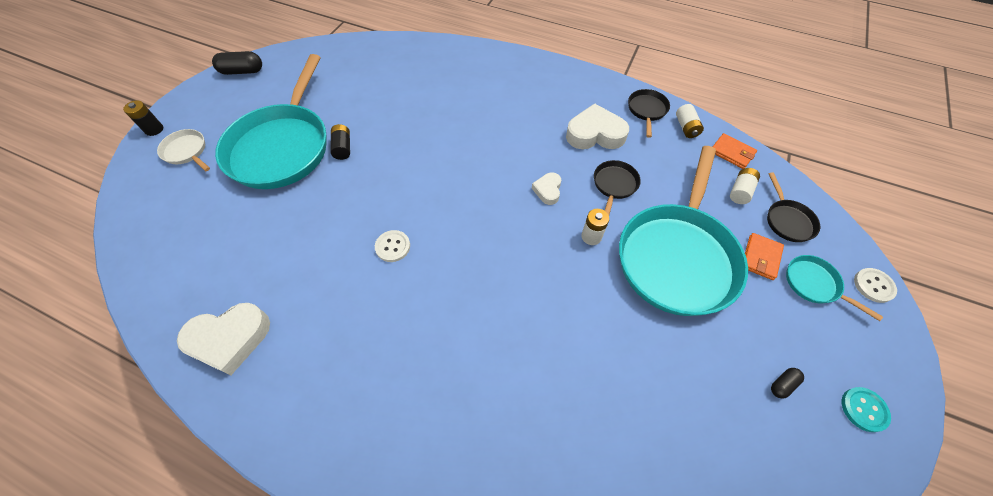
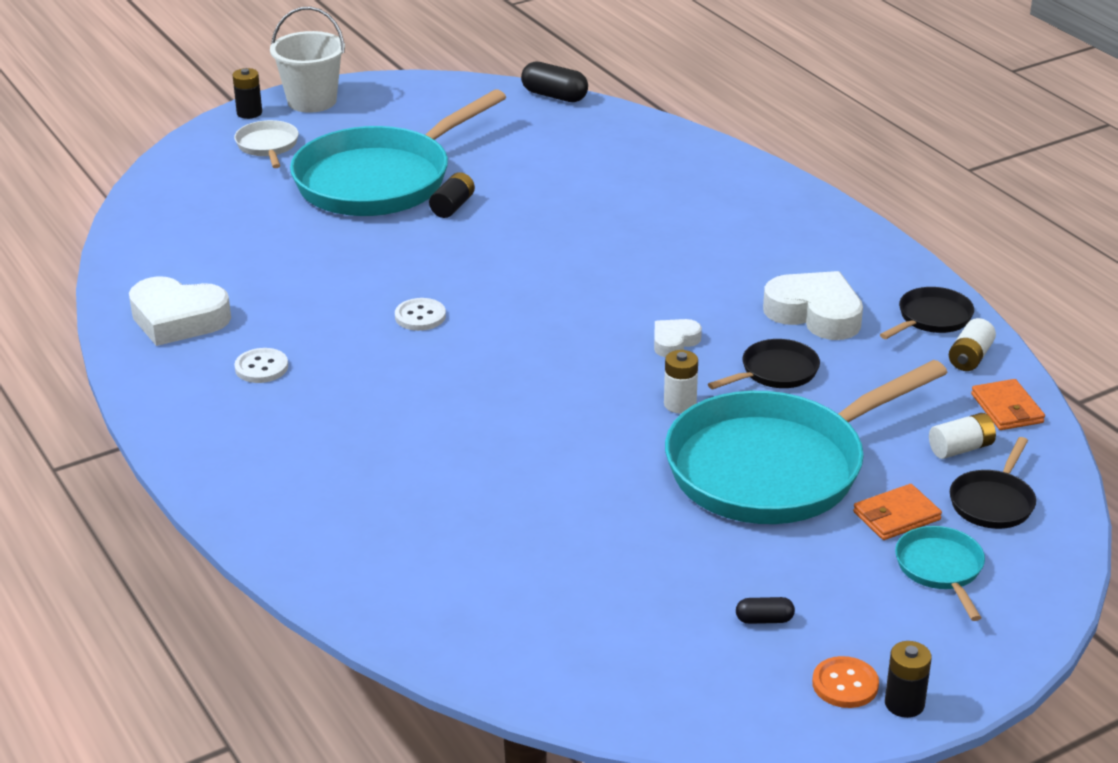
camera: 35 degrees right, 25 degrees down
(191, 103) = (312, 101): none -> white bucket
(242, 71) = (401, 88): black capsule -> black capsule (554, 96)
(864, 409) = (845, 684): turquoise button -> orange button
(873, 286) = (1032, 608): white button -> white button (261, 367)
(900, 404) = (904, 704): none -> black battery

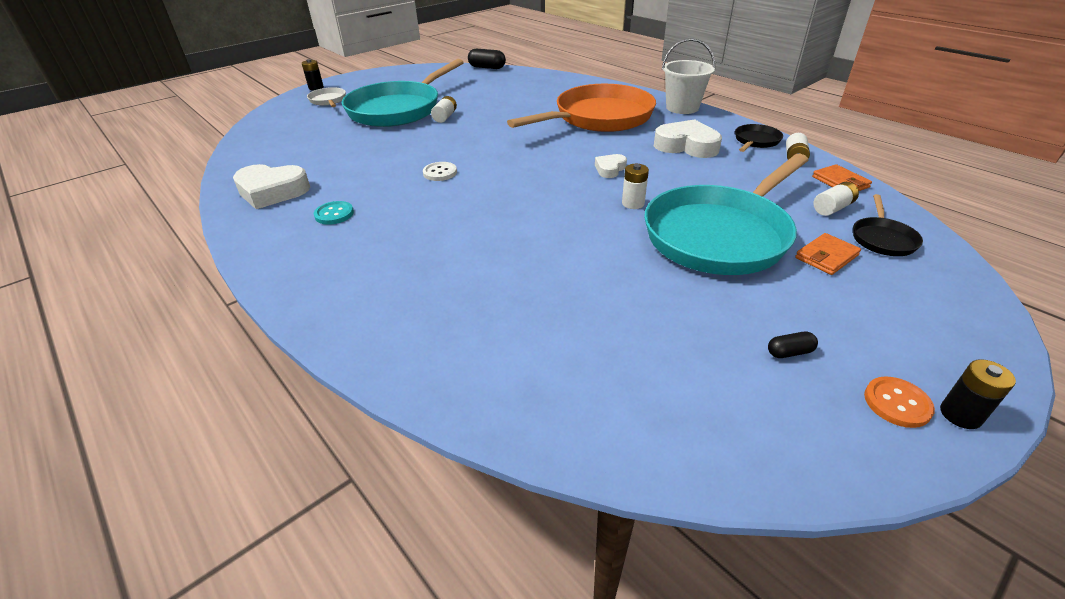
camera: 10 degrees left, 5 degrees up
(261, 367) = (334, 214): white button -> turquoise button
(312, 101) = (352, 80): white bucket -> white bucket (682, 108)
(452, 206) = (445, 117): black battery -> white battery
(702, 239) = (598, 118): none -> orange pan
(775, 372) = (683, 178): black pan -> none
(940, 569) = (888, 291): turquoise pan -> none

